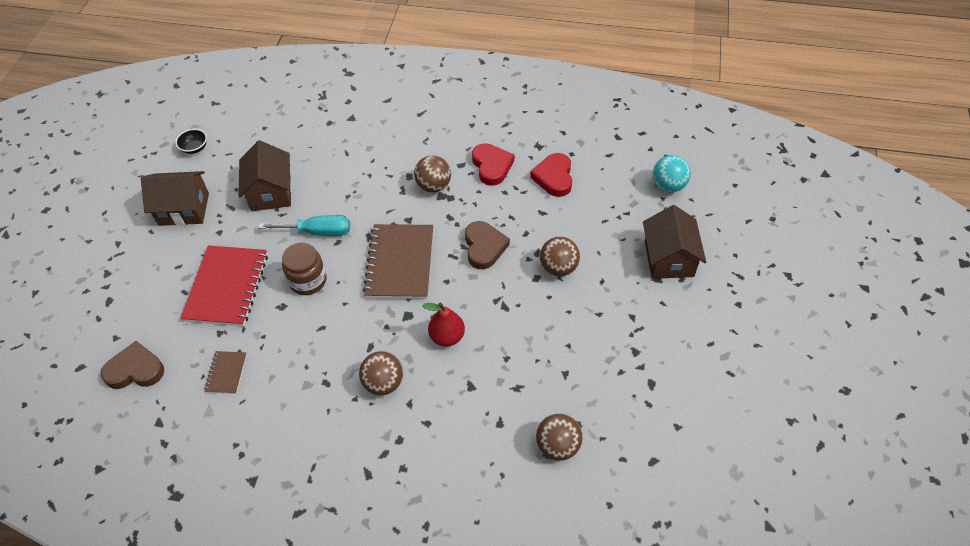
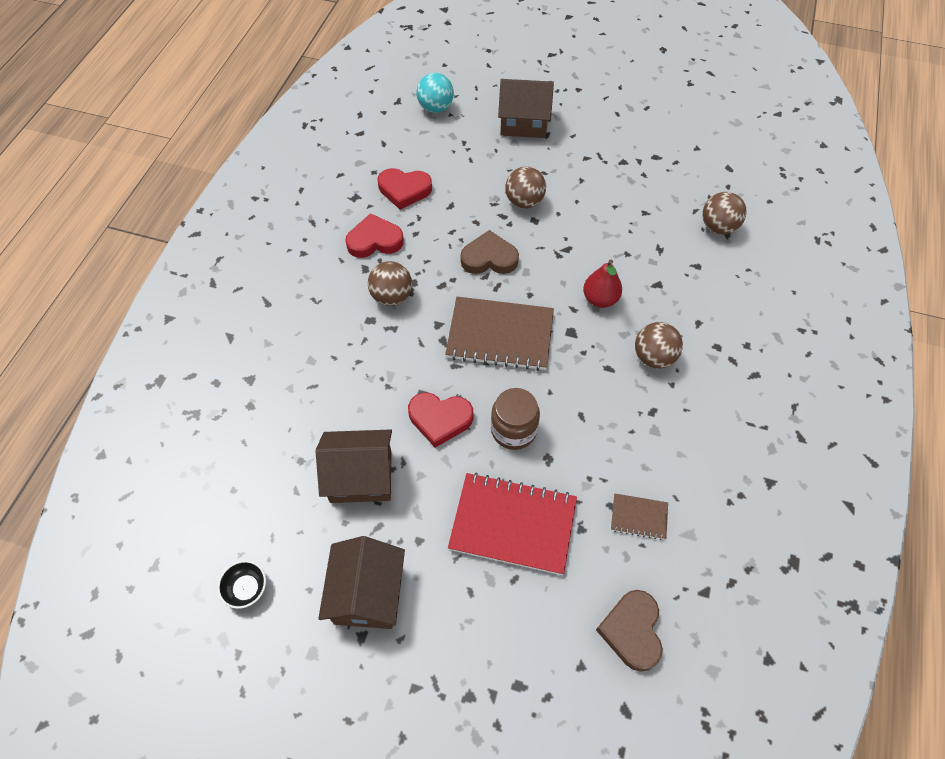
camera: 85 degrees left, 5 degrees up
(318, 232) = (440, 419): turquoise screwdriver -> red heart

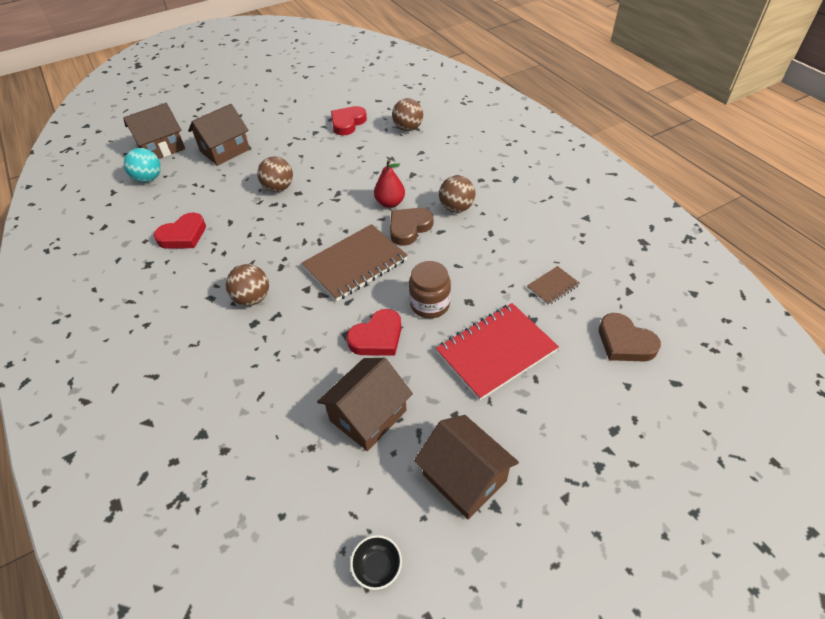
camera: 45 degrees left, 10 degrees down
(374, 240) = (197, 277): red heart -> red heart (347, 123)
(477, 80) = (161, 148): none -> brown house
(489, 258) = (294, 230): brown heart -> brown heart (409, 228)

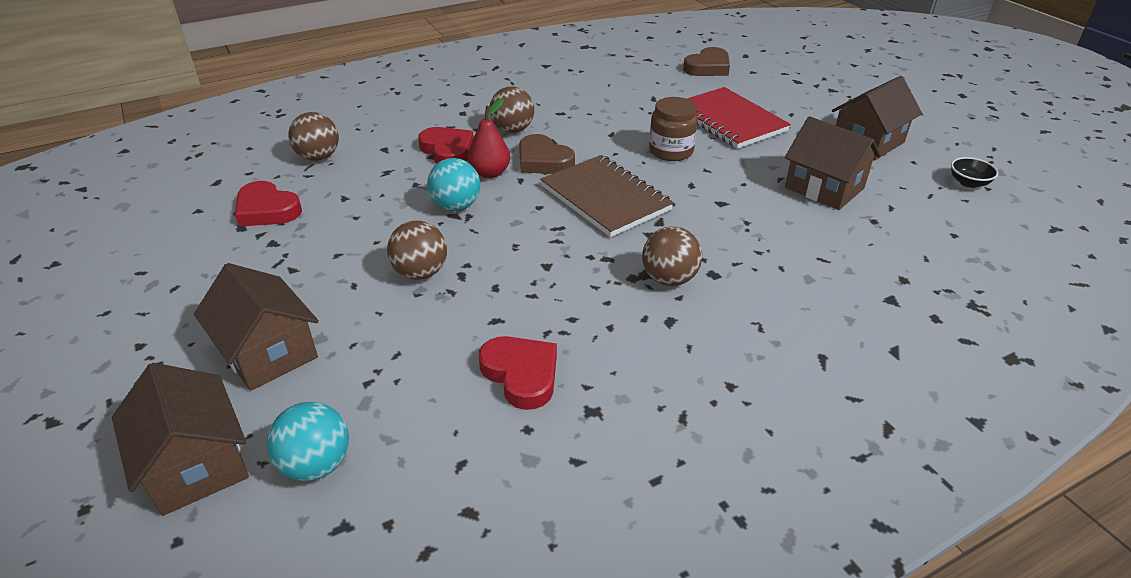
camera: 90 degrees left, 10 degrees down
(348, 193) = (456, 206): none -> turquoise ball
(377, 337) = (722, 183): red heart -> red heart (447, 150)
(552, 286) = (643, 89): brown notebook -> none

